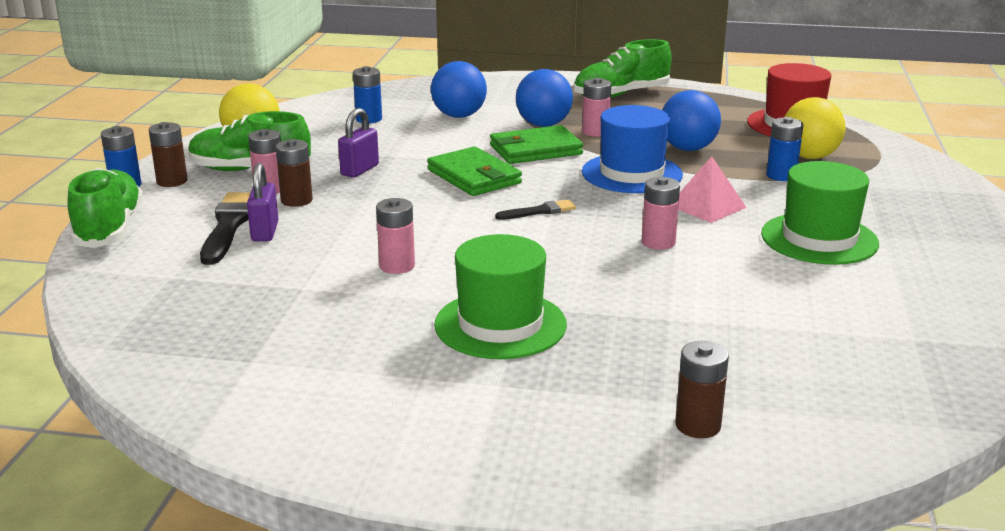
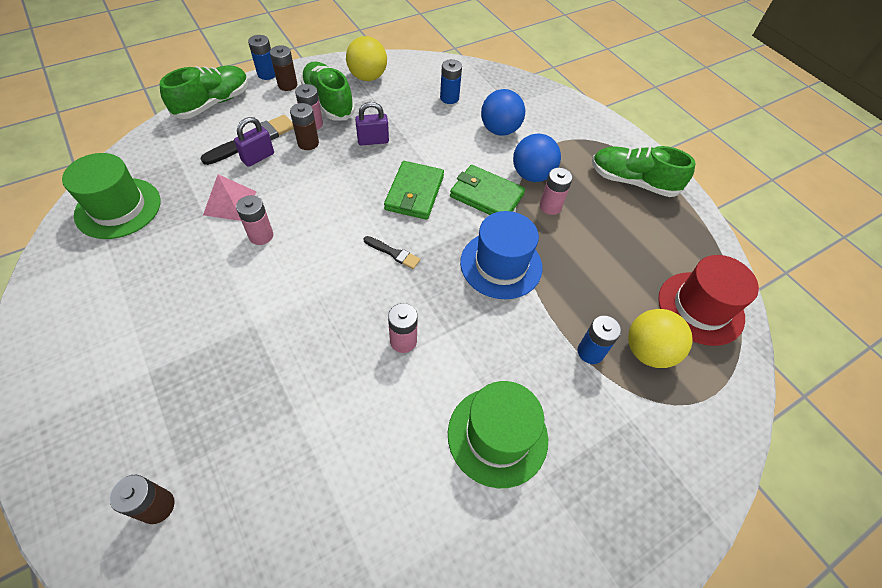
camera: 45 degrees right, 30 degrees up
(500, 324) = (222, 327): green hat -> green hat (118, 208)
(688, 148) = (578, 270): blue ball -> none
(707, 206) = (488, 336): pink pyramid -> pink pyramid (230, 203)

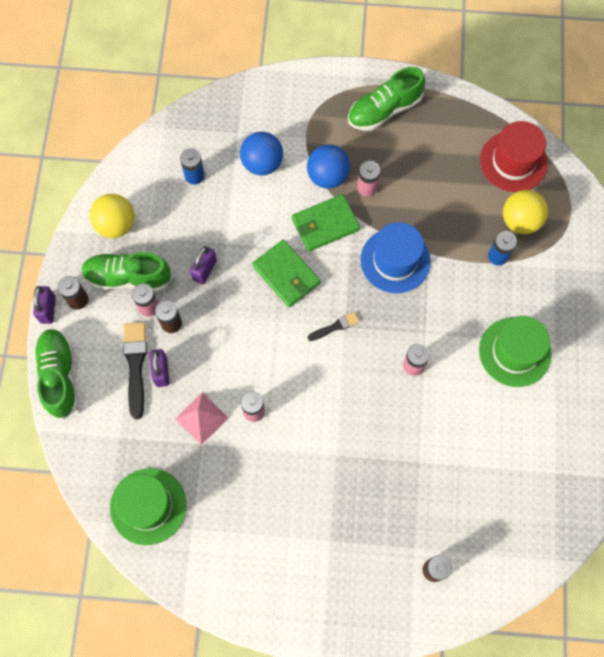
camera: 50 degrees left, 15 degrees up
(267, 74) = (48, 309): blue battery -> purple padlock

